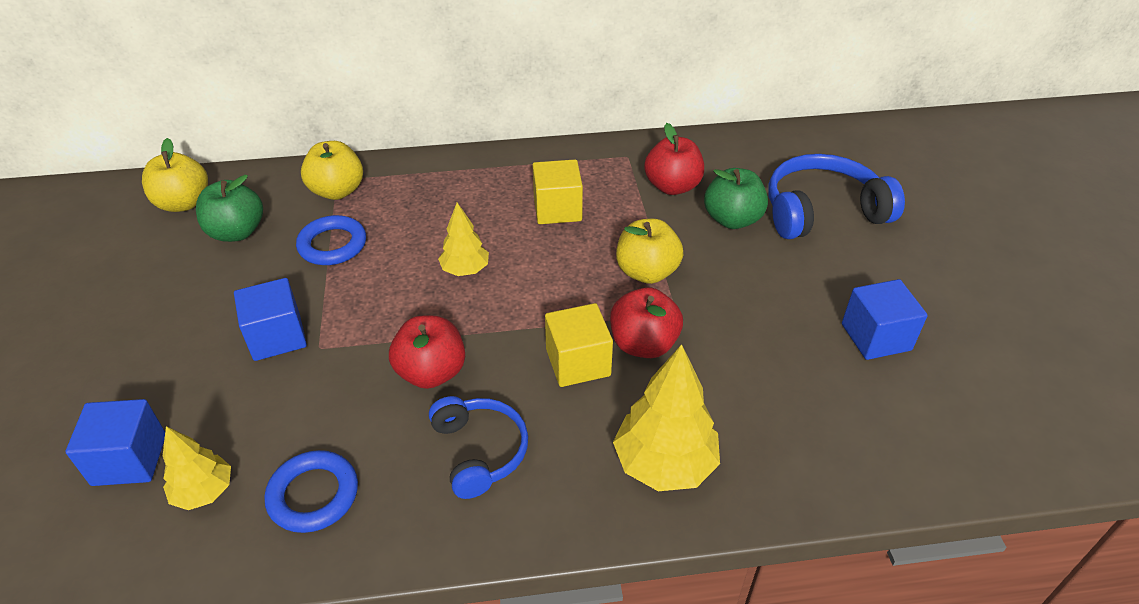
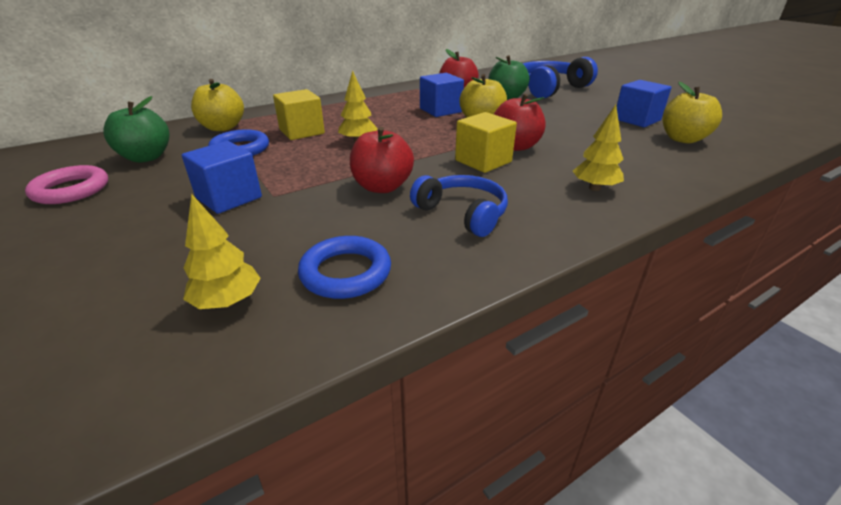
camera: 25 degrees left, 10 degrees down
(129, 459) = (120, 304): blue cube -> blue cube (440, 110)
(152, 272) = (71, 190): none -> pink ring
(183, 203) = (81, 153): yellow apple -> yellow apple (683, 139)
(557, 209) = (396, 110): yellow cube -> yellow cube (302, 131)
(664, 464) = (594, 188): yellow tree -> yellow tree, size x0.60

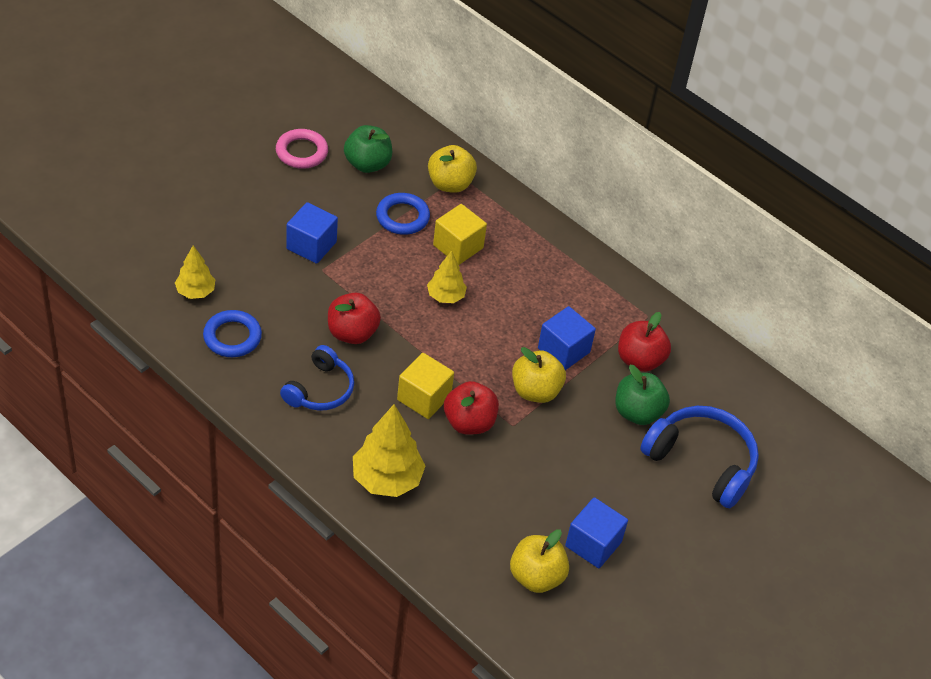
camera: 70 degrees right, 15 degrees up
(594, 188) = (387, 479): yellow tree -> yellow tree, size x1.67

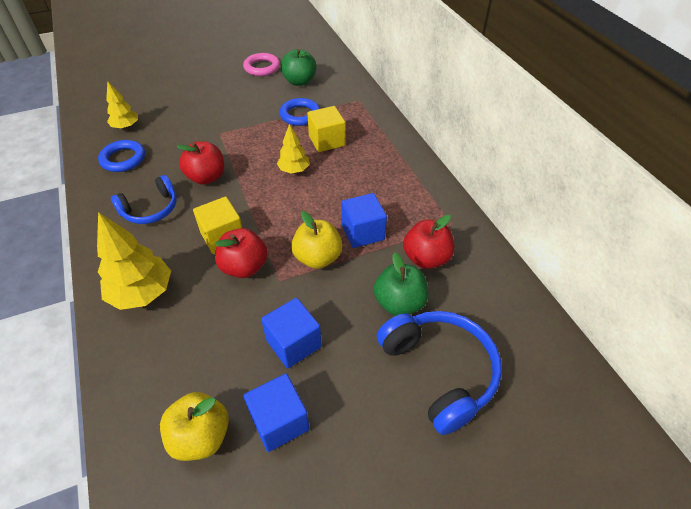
camera: 30 degrees right, 0 degrees up
(311, 245) = (224, 118): blue cube -> blue cube (293, 343)
(450, 184) = (348, 103): yellow apple -> none

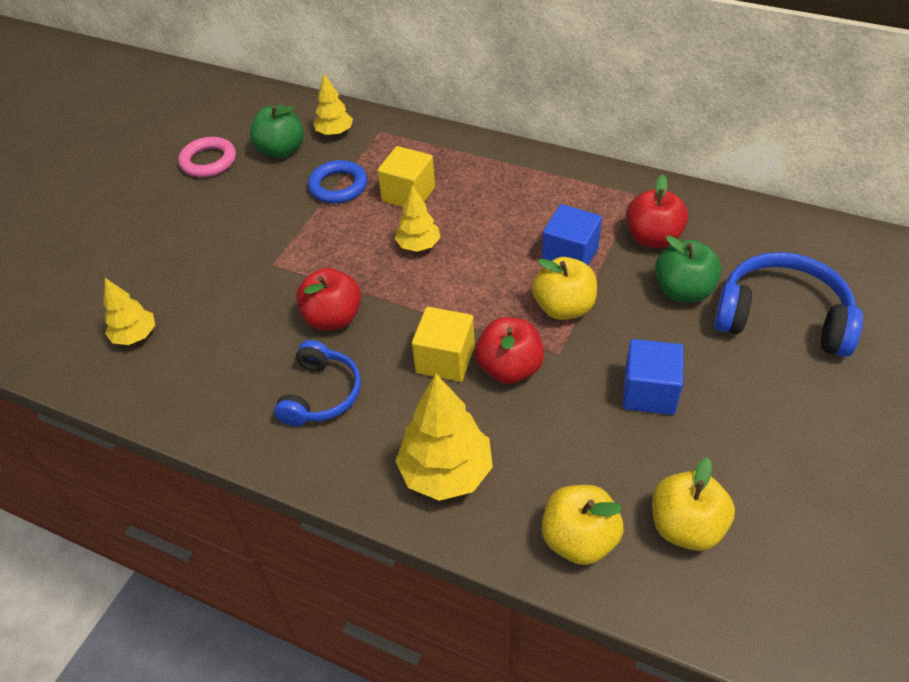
camera: 40 degrees left, 0 degrees up
(123, 159) = (195, 371): blue ring -> none
(144, 386) = (579, 539): none -> yellow apple
(279, 421) = (726, 457): blue cube -> none
(336, 88) = (335, 133): none -> yellow tree

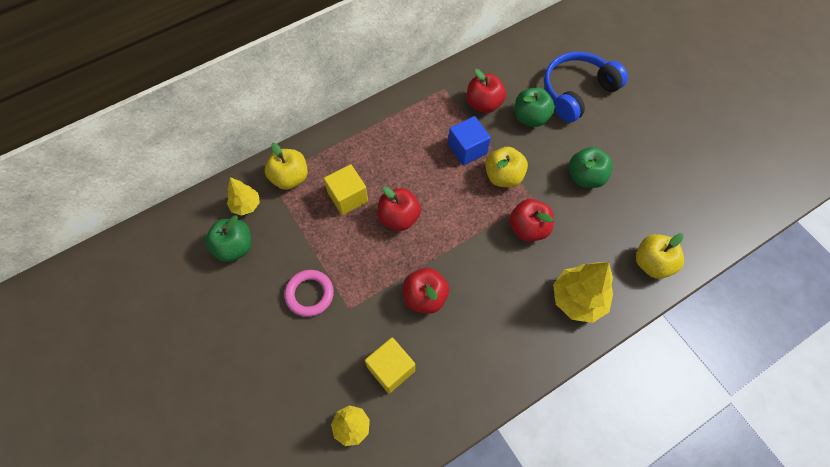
camera: 60 degrees left, 15 degrees up
(208, 161) = (202, 300): pink ring -> pink ring (309, 294)
(321, 394) = (482, 334): blue headphones -> none
(338, 186) = (304, 232): blue ring -> none
(418, 245) = (399, 217): yellow tree -> red apple
(445, 359) = (500, 255): yellow cube -> yellow cube (391, 369)
(649, 392) = (585, 177): blue cube -> green apple
(686, 526) = (669, 215): yellow apple -> yellow apple (290, 178)

